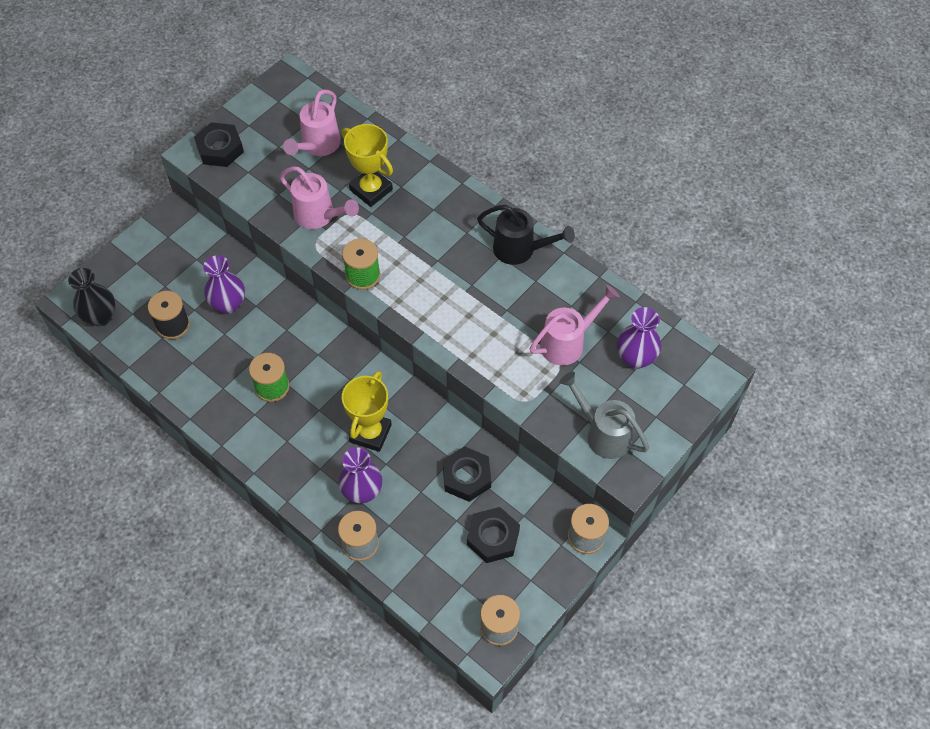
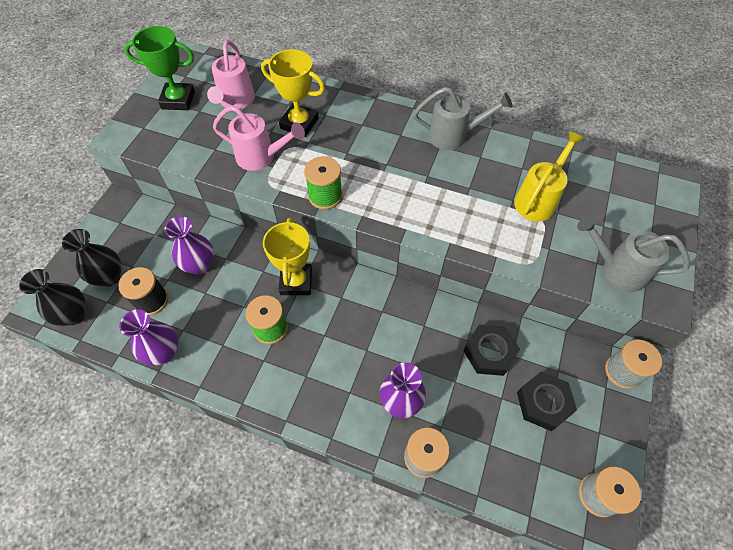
camera: 20 degrees left, 0 degrees up
(142, 290) = (109, 277): none -> black vase
(220, 149) = (144, 126): black nut -> none
(262, 128) = (178, 100): none -> green trophy
(370, 433) = (382, 341): yellow trophy -> yellow trophy (296, 282)
(520, 250) = (453, 136): black watering can -> grey watering can
(568, 343) = (538, 199): pink watering can -> yellow watering can
(635, 358) = (602, 195): purple vase -> purple vase (163, 352)

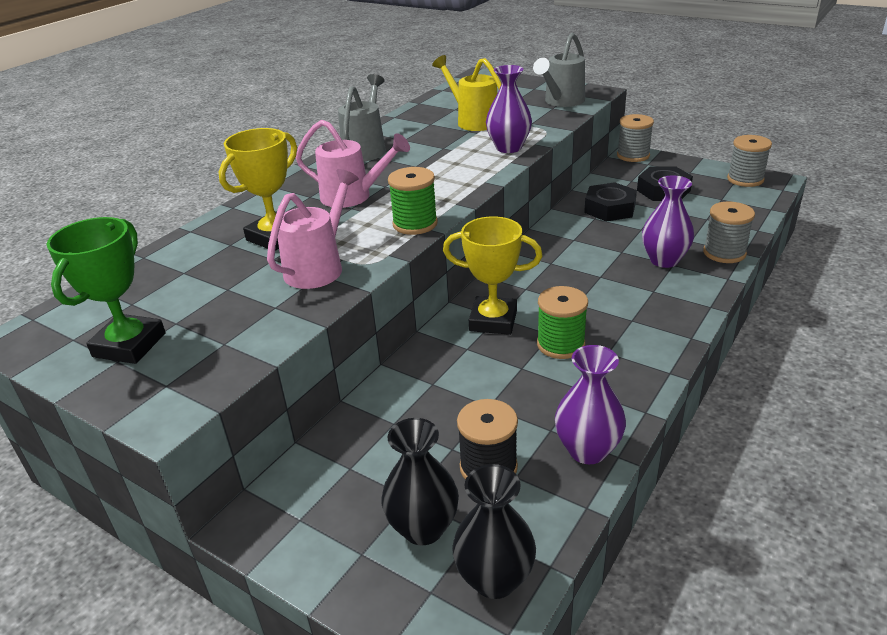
camera: 75 degrees left, 25 degrees down
(199, 265) = (435, 411): purple vase -> purple vase (508, 148)
(235, 101) = (185, 287): pink watering can -> pink watering can (353, 197)

